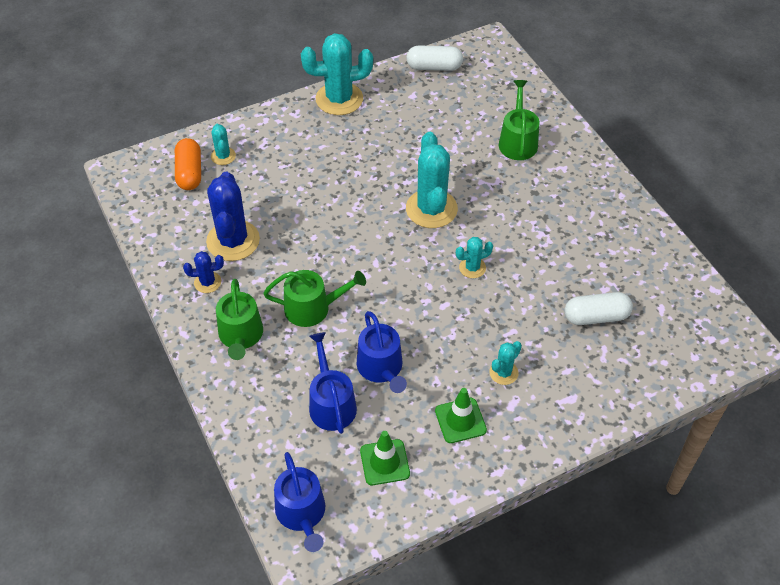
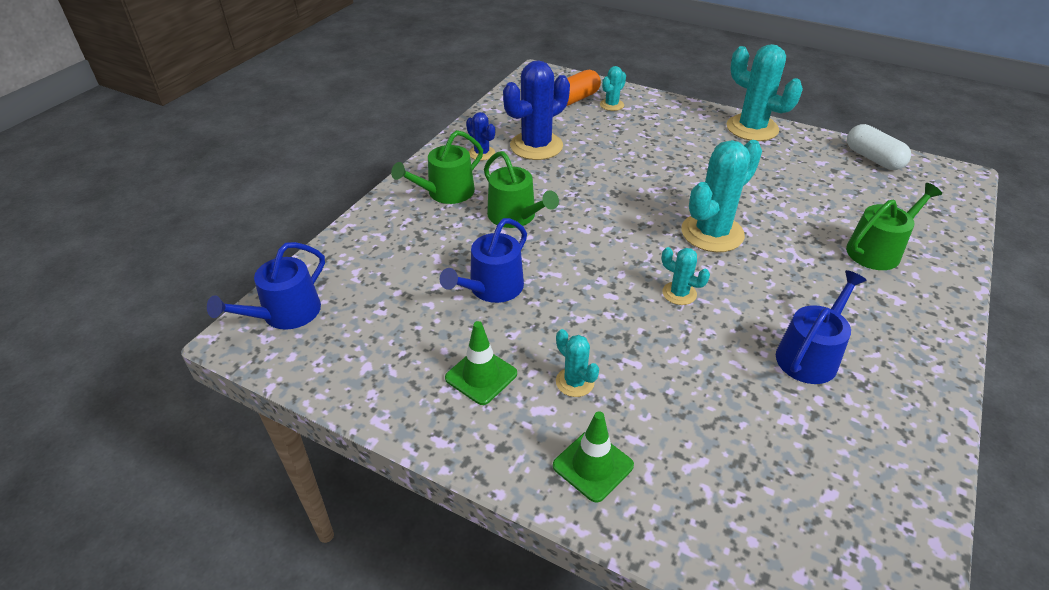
camera: 55 degrees right, 10 degrees down
(331, 403) = (422, 275): blue watering can -> blue watering can (810, 355)
(384, 462) = (383, 342): green traffic cone -> green traffic cone (593, 465)
(503, 372) = (575, 382): turquoise cactus -> turquoise cactus turned 45 degrees clockwise
(596, 317) = (738, 430): white capsule -> none

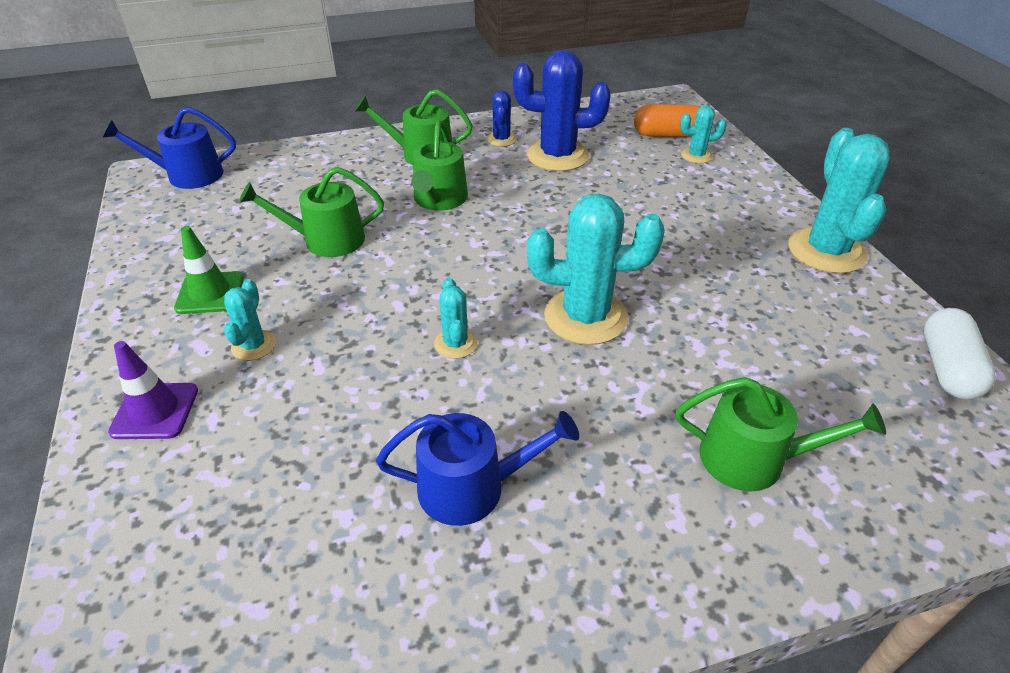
camera: 45 degrees right, 0 degrees up
(492, 288) = (326, 240): blue watering can -> green watering can
(593, 465) = (155, 411): green traffic cone -> purple traffic cone

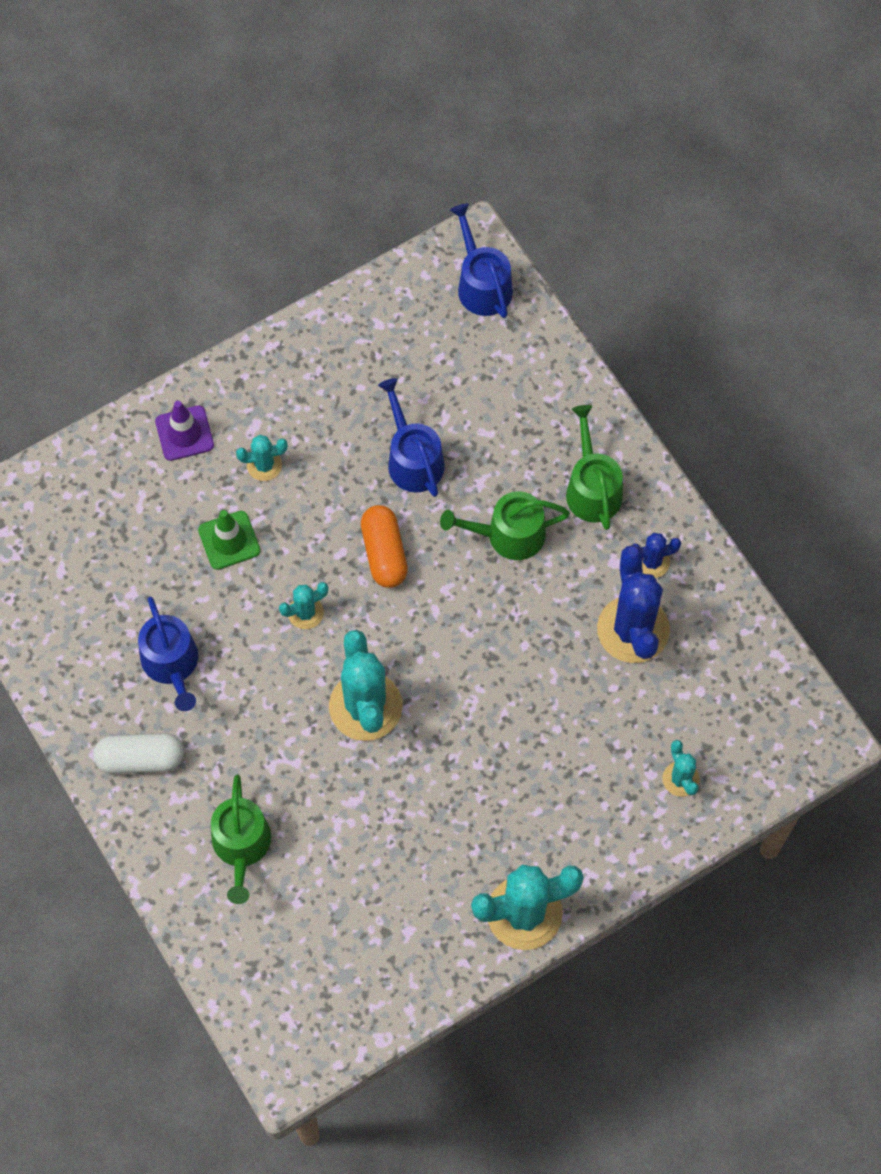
camera: 75 degrees right, 25 degrees up
(210, 293) = (315, 401): green traffic cone -> green traffic cone (229, 540)
(326, 240) = (413, 459): green watering can -> blue watering can
(668, 135) = (722, 743): orange capsule -> orange capsule (384, 553)
(947, 368) = (377, 1000): white capsule -> white capsule (140, 759)

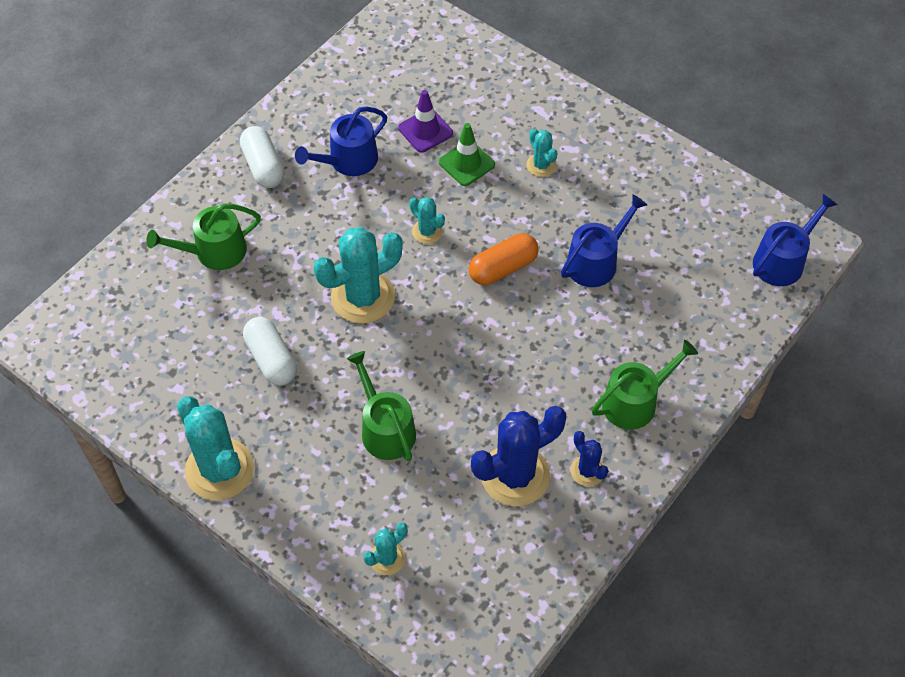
camera: 70 degrees right, 10 degrees down
(184, 433) = (543, 108): purple traffic cone -> purple traffic cone (425, 131)
(409, 824) = (271, 359): none -> white capsule
(508, 535) = (560, 351): green watering can -> green watering can (385, 429)

